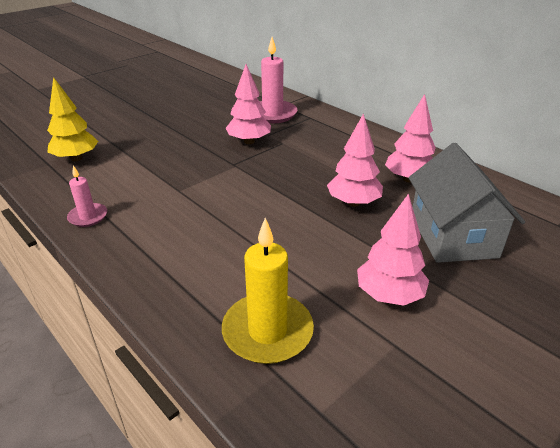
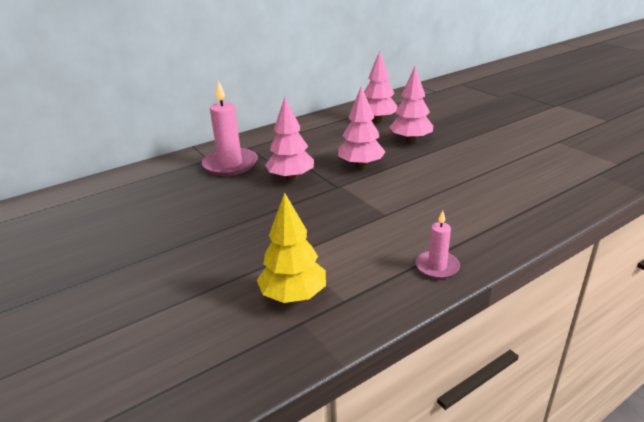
camera: 80 degrees left, 5 degrees down
(267, 331) = (564, 175): yellow candle -> none
(389, 295) = (515, 139): pink tree -> pink tree (361, 165)
(453, 236) = (450, 116): grey house -> none

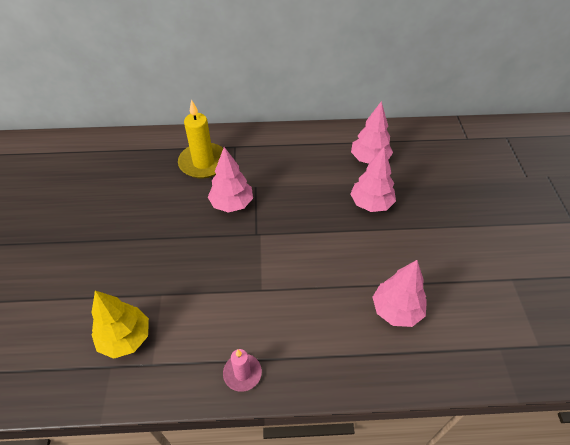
camera: 30 degrees right, 20 degrees up
(230, 164) = (203, 163): pink candle -> yellow candle
(361, 165) = (297, 217): pink tree -> pink tree (396, 310)

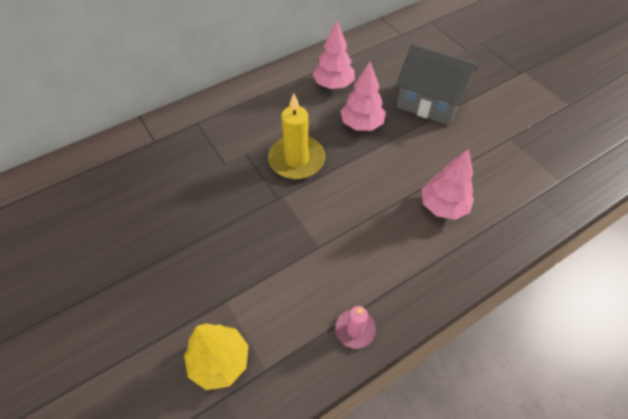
camera: 30 degrees left, 5 degrees up
(203, 163) = (175, 152): yellow candle -> yellow candle (296, 159)
(232, 204) = (234, 180): pink tree -> none
(451, 210) = (429, 102): none -> grey house

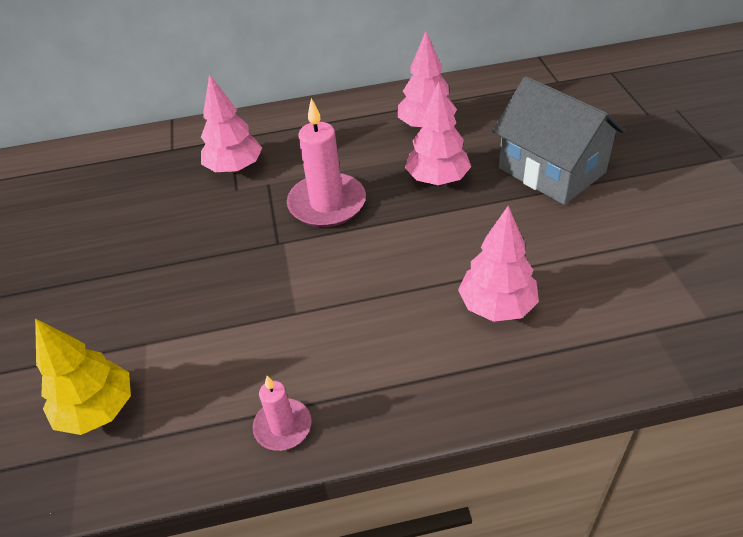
camera: 25 degrees right, 10 degrees down
(213, 147) = (234, 168): none -> pink tree
(296, 159) = (327, 204): yellow candle -> pink candle

